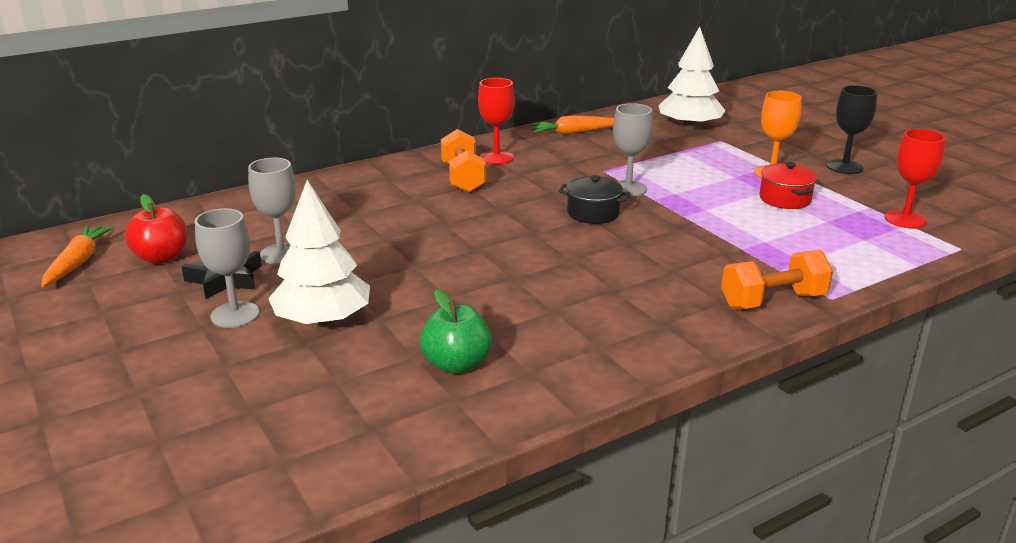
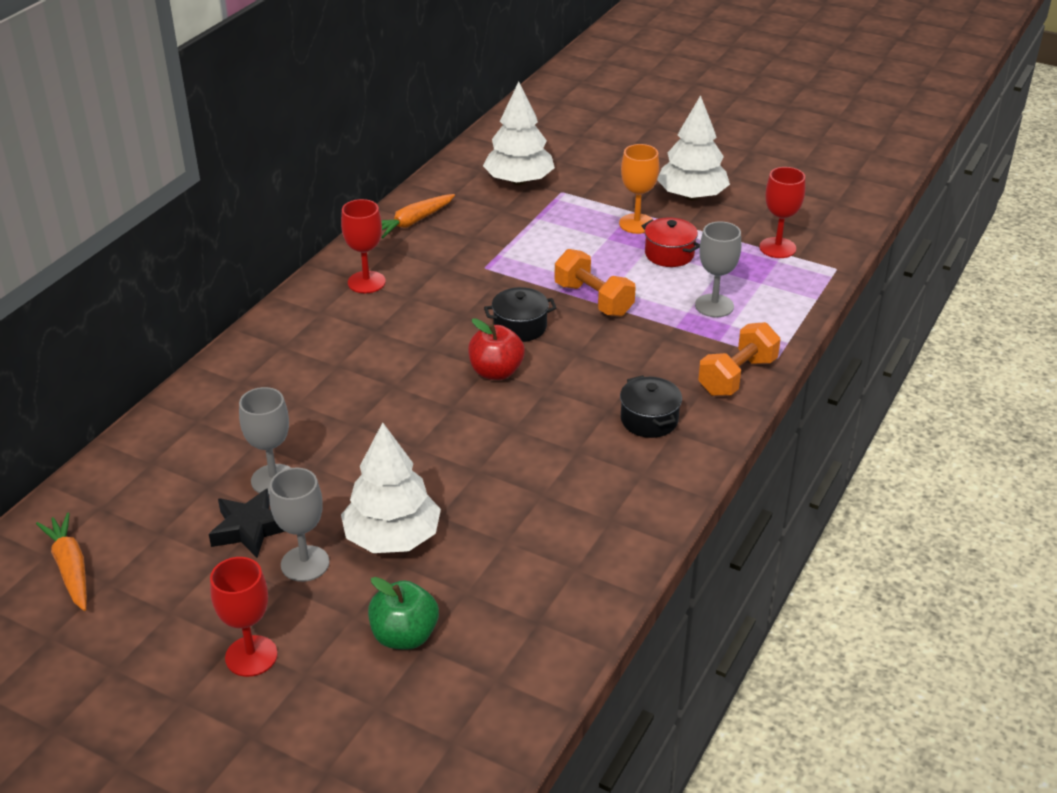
camera: 30 degrees left, 10 degrees up
(116, 363) = (251, 656): none -> red goblet
(162, 258) = (155, 529): red apple -> red apple (496, 372)
(456, 364) = (548, 536): green apple -> green apple (404, 636)
(463, 178) = (358, 321): orange dumbbell -> orange dumbbell (593, 299)
(628, 189) = (527, 285): grey goblet -> grey goblet (714, 306)
(647, 308) = (649, 420): none -> black pot
(844, 167) = (691, 196): black goblet -> white tree

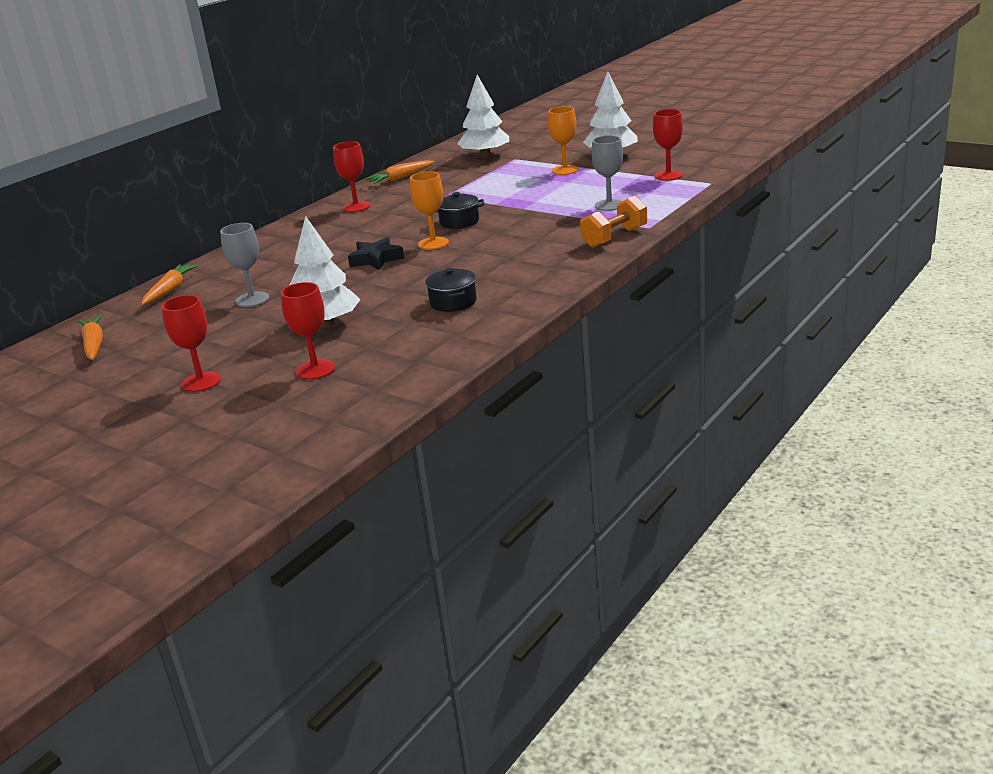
camera: 10 degrees right, 10 degrees down
(148, 452) = (170, 290): none -> orange carrot
(250, 529) = (226, 323): black star -> black star (376, 259)
(305, 563) = (258, 337): grey goblet -> none
(404, 636) = (315, 370): green apple -> red goblet
(496, 372) = (433, 243): red apple -> orange goblet
(593, 299) = (519, 207): orange dumbbell -> none
(649, 420) = (539, 261): black pot -> black pot (453, 302)
(669, 254) = (584, 183): red pot -> none

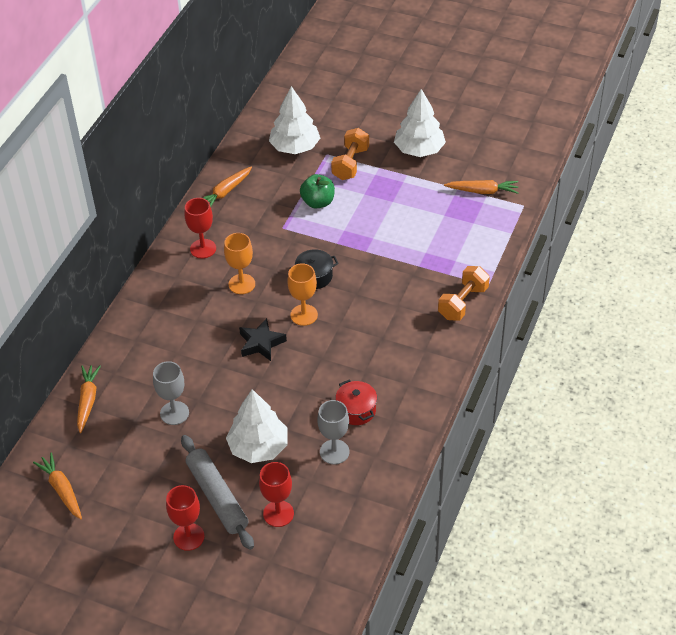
camera: 15 degrees left, 20 degrees up
(255, 355) = (217, 497): none -> grey rolling pin
(453, 302) = (356, 410): black pot -> red pot
(489, 182) = (318, 202): none -> green apple
(536, 163) = (350, 164): none -> orange dumbbell
(565, 170) = (383, 179): orange goblet -> orange goblet (242, 284)
(609, 205) = (443, 246): grey goblet -> grey goblet (334, 452)
(668, 176) = (482, 191): red goblet -> orange carrot

